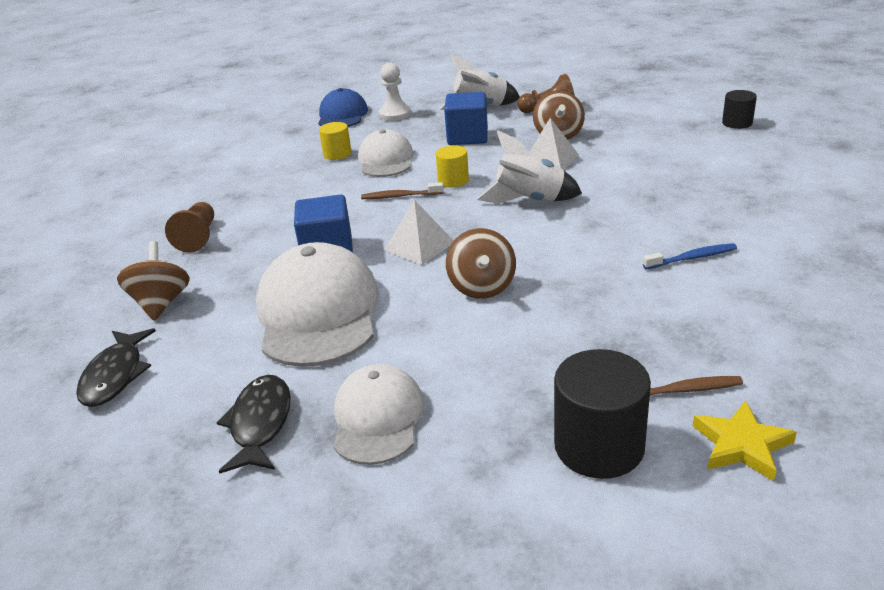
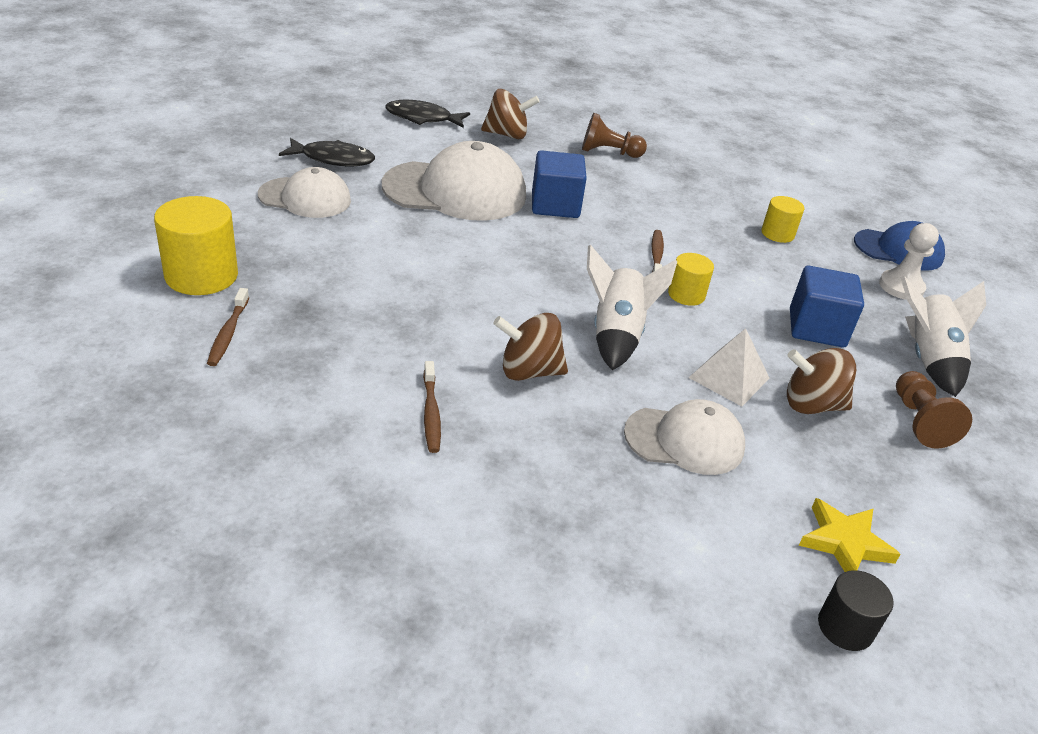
camera: 90 degrees right, 5 degrees up
(386, 160) = (754, 261): white cap -> white cap (684, 440)
(419, 246) = (543, 251): white pyramid -> none
(482, 287) = (450, 270): brown spinning top -> brown spinning top (529, 371)
(599, 446) = (201, 276): black cylinder -> yellow cylinder
(692, 258) = (431, 413): blue toothbrush -> brown toothbrush
(742, 445) = (145, 339): yellow star -> yellow star (844, 542)

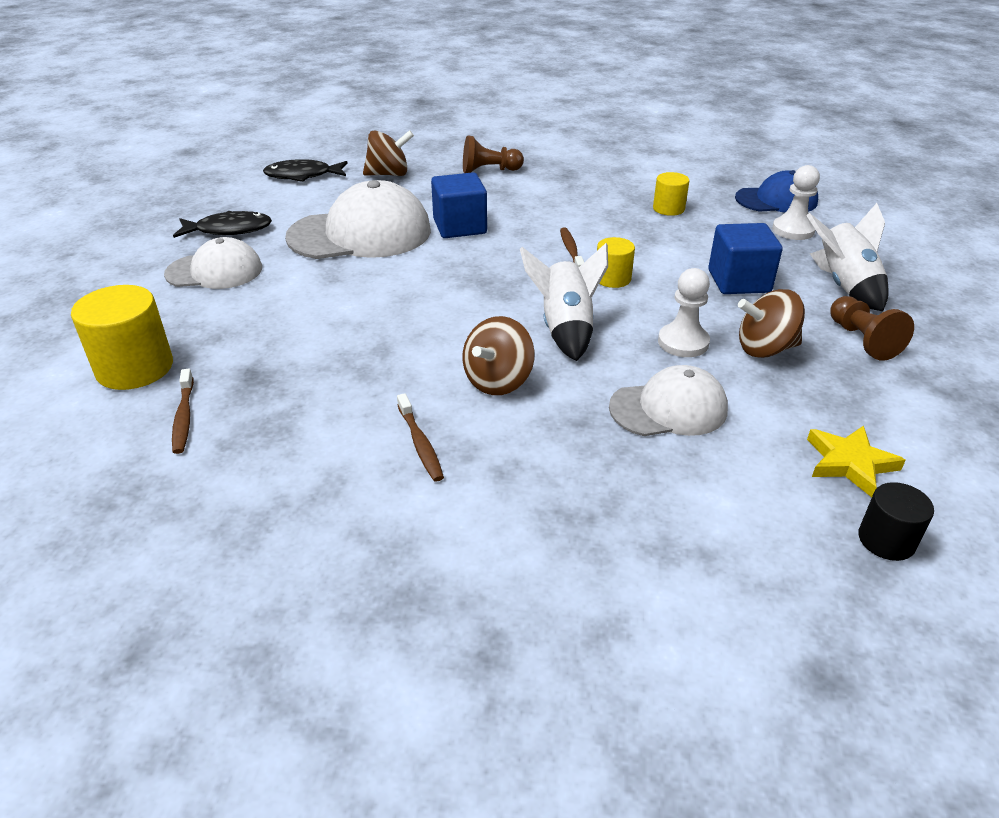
camera: 10 degrees left, 0 degrees up
(529, 371) = (498, 381): brown spinning top -> brown spinning top turned 45 degrees counterclockwise
(729, 377) = (683, 342): white pyramid -> white pawn

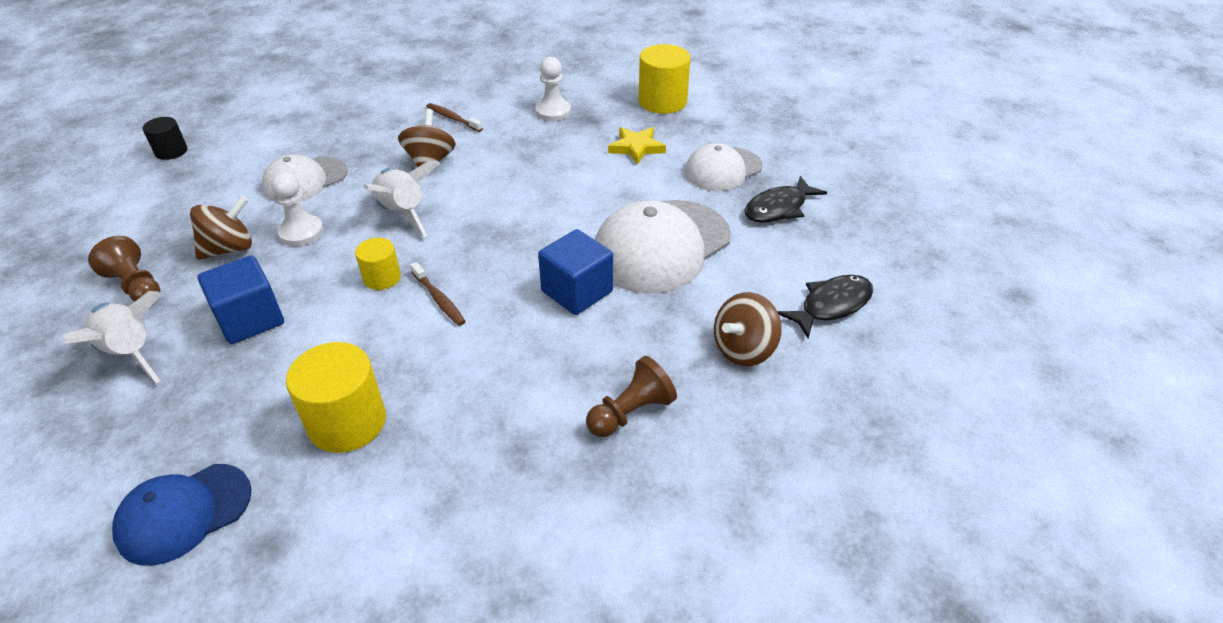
camera: 150 degrees right, 5 degrees up
(184, 417) = (596, 92): brown toothbrush -> none
(668, 209) = (347, 422): yellow cylinder -> yellow cylinder, size x1.74
(793, 230) = (171, 440): white pawn -> white pawn (553, 111)
(850, 463) = (180, 183): yellow star -> yellow star (636, 148)

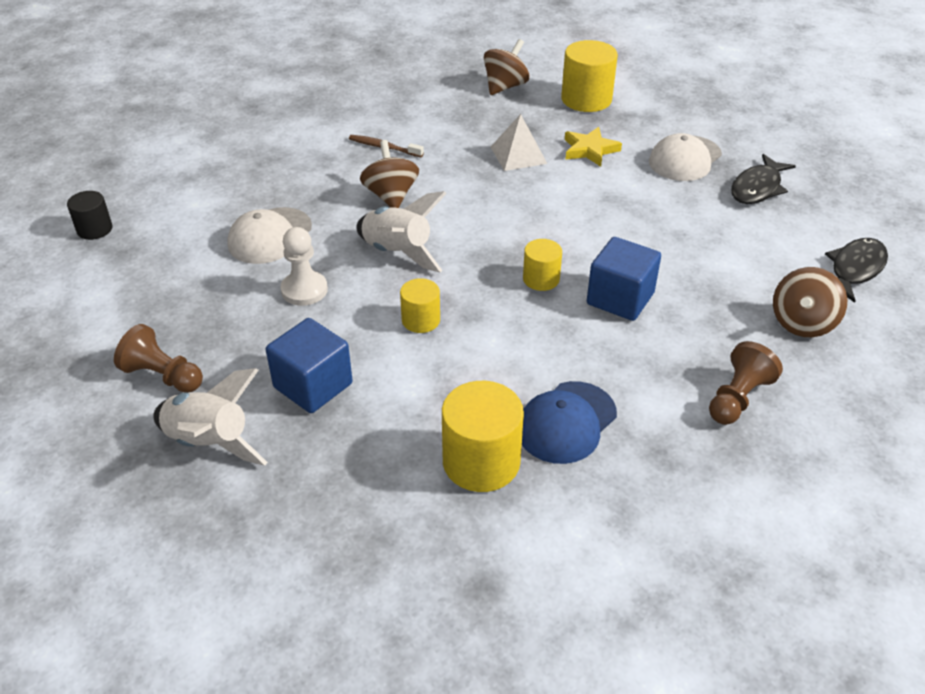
camera: 15 degrees left, 0 degrees up
(184, 513) = (379, 578): blue cap -> blue cap (566, 422)
(229, 249) = (238, 320): brown spinning top -> brown spinning top (505, 86)
(439, 299) = (492, 330): brown toothbrush -> none
(514, 259) = (541, 279): none -> yellow cylinder
(553, 111) = (483, 125): white pawn -> none
(567, 142) = (518, 155): none -> white pyramid
(661, 246) = (672, 242): white cap -> none

